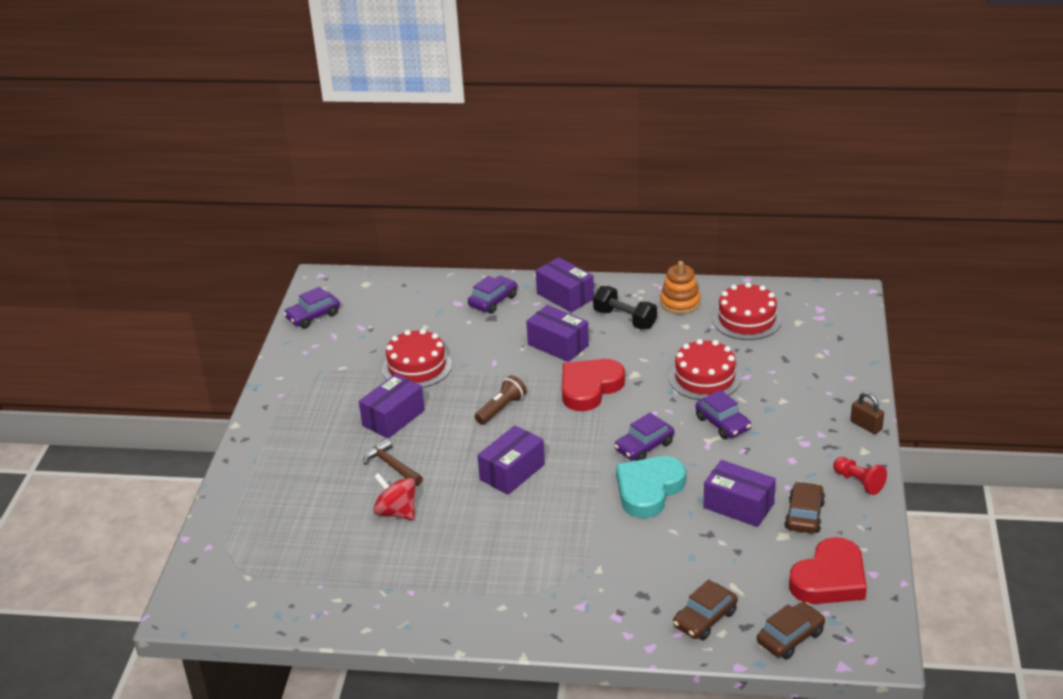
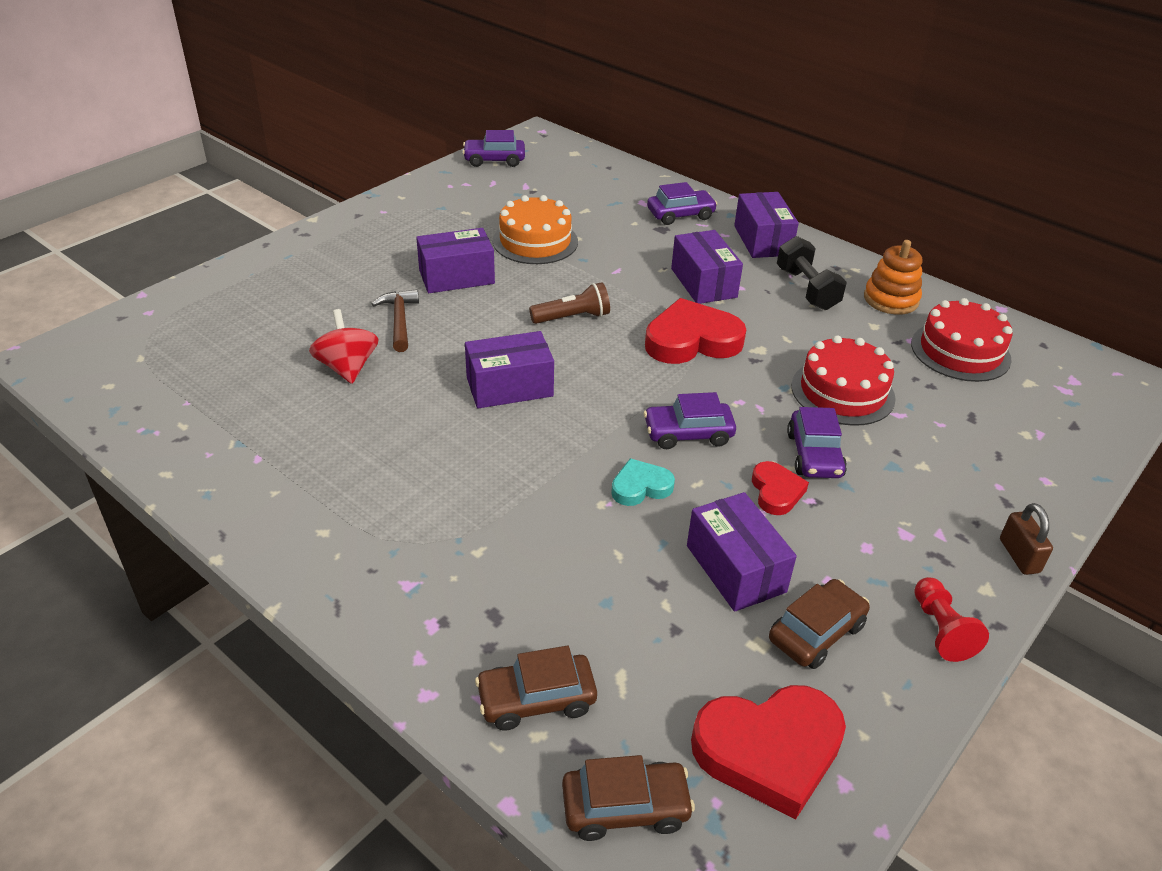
camera: 30 degrees right, 5 degrees up
(417, 367) = (535, 241): red cake -> orange cake
(648, 490) = (640, 487): turquoise heart -> turquoise heart, size x0.54
(721, 455) = (776, 491): none -> red heart

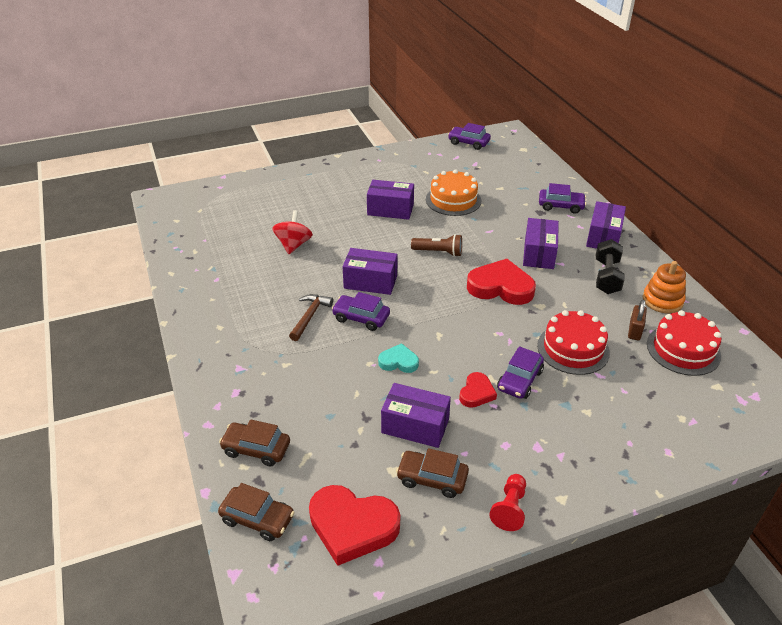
camera: 30 degrees right, 0 degrees up
(399, 320) = (340, 226): brown hammer -> brown hammer (310, 316)
(688, 433) = (451, 341): purple car -> purple car (361, 318)
(735, 568) = (415, 426): purple box -> purple box turned 75 degrees counterclockwise
(816, 632) = (432, 478): brown car -> brown car turned 150 degrees counterclockwise
(1019, 556) = (603, 489): brown padlock -> brown padlock (634, 331)

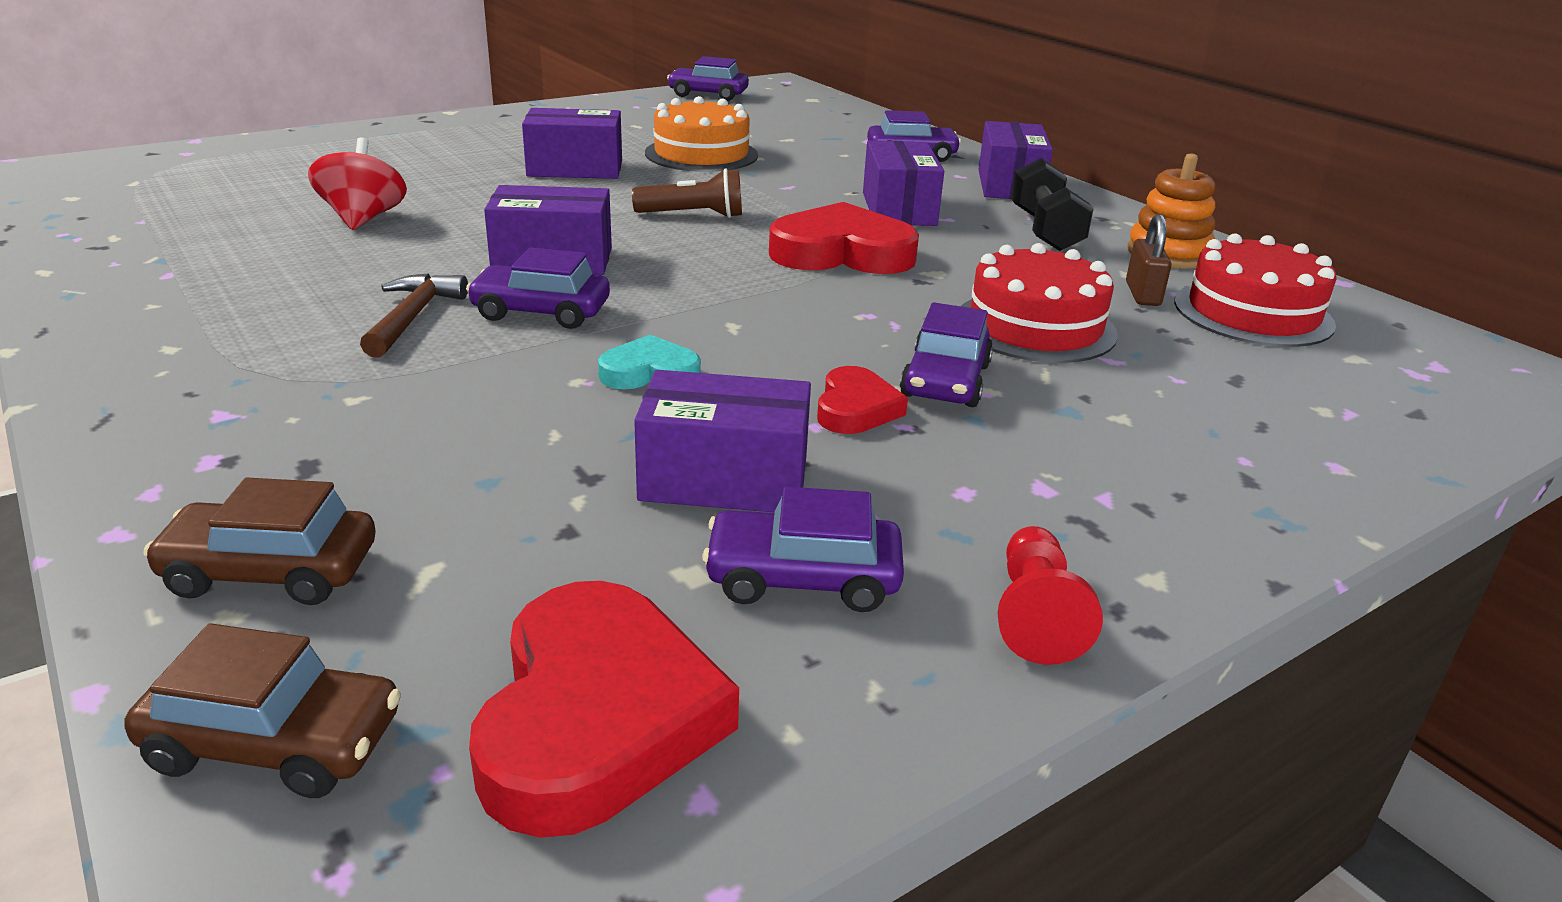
camera: 15 degrees left, 10 degrees down
(352, 526) = (597, 718): red heart -> red heart turned 90 degrees counterclockwise
(432, 478) = (803, 578): brown car -> purple car

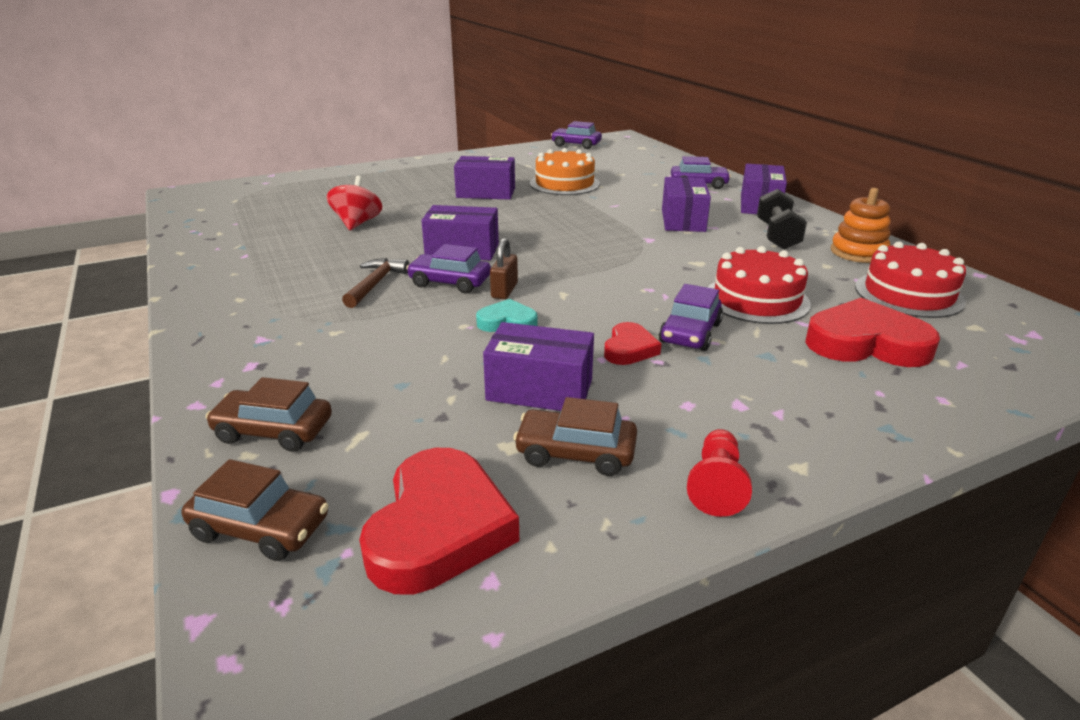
camera: 10 degrees right, 0 degrees up
(693, 215) = (552, 223): brown flashlight -> none
(803, 578) = (575, 453): purple car -> brown car
(842, 253) = (640, 249): red heart -> red heart (866, 343)
(1142, 294) = (834, 279): brown padlock -> brown padlock (504, 290)

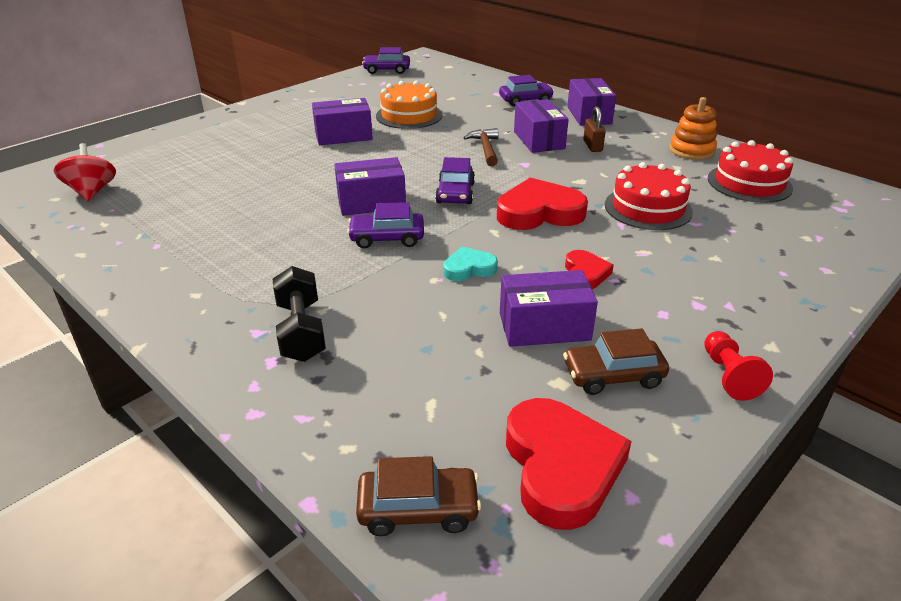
camera: 20 degrees left, 5 degrees up
(274, 431) = (351, 419): brown car -> none
(357, 223) = (244, 189): red spinning top -> red spinning top (92, 192)
(375, 284) = (318, 252): brown hammer -> brown hammer (485, 148)
(504, 290) = (442, 237): brown padlock -> brown padlock (592, 146)
(690, 333) = (620, 249): purple car -> purple car (455, 193)
(777, 236) = (622, 144): black dumbbell -> black dumbbell (301, 331)
(866, 343) = (748, 232): red heart -> red heart (539, 212)

